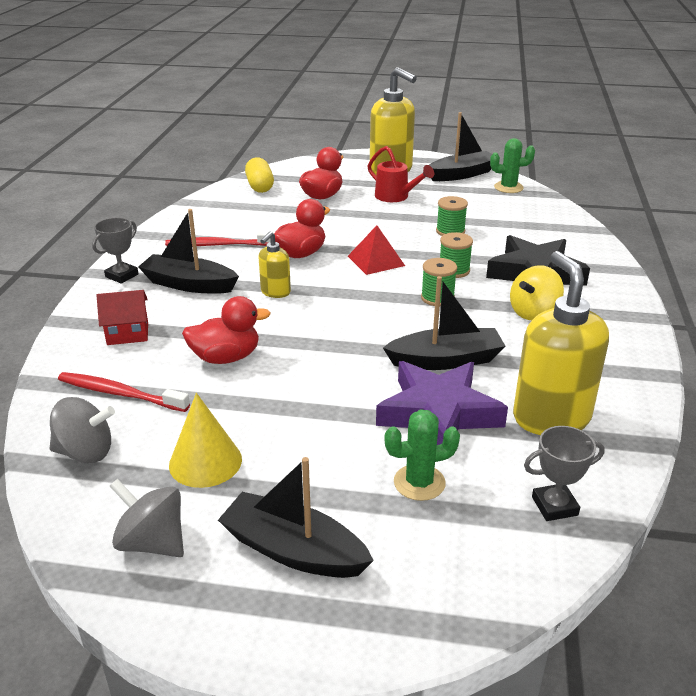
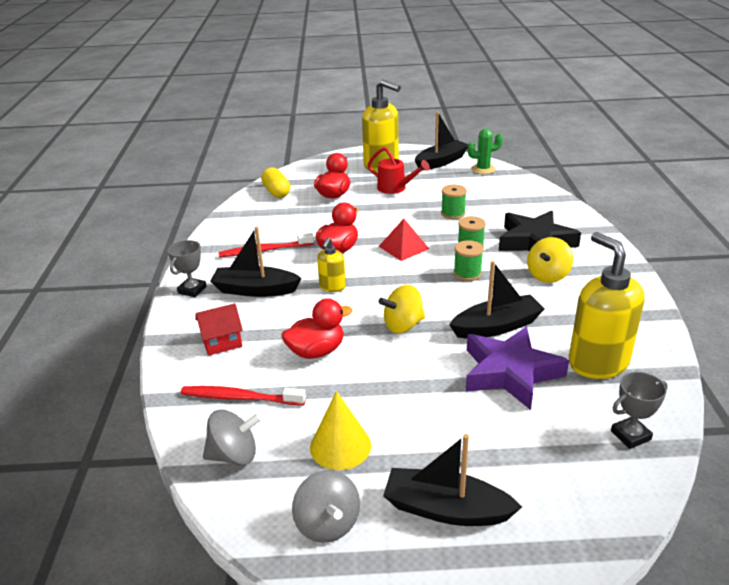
camera: 10 degrees left, 0 degrees up
(152, 542) = (327, 524): grey spinning top -> grey spinning top turned 135 degrees counterclockwise
(336, 344) = (403, 325): none -> yellow spinning top
(419, 483) = (520, 434): green cactus -> none

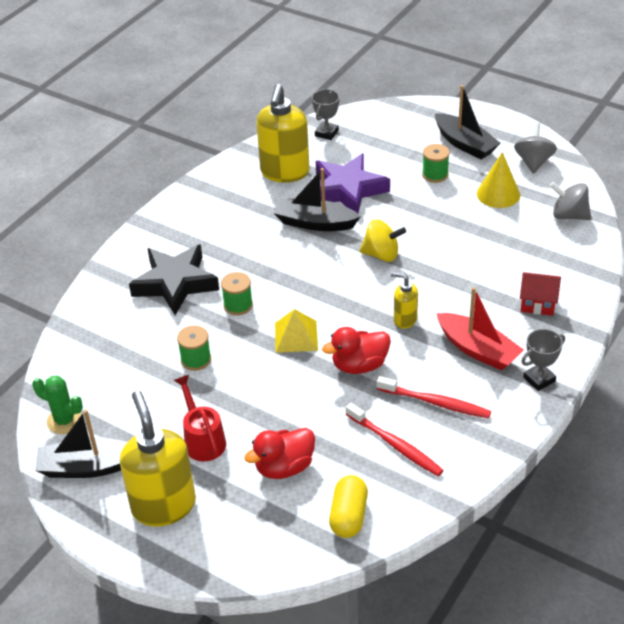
camera: 145 degrees left, 10 degrees up
(240, 397) = (546, 251): red toothbrush -> red toothbrush (395, 445)
(255, 290) = (477, 349): black boat -> red boat
(316, 351) = (466, 262): red duck -> none
(332, 287) = (405, 319): yellow soap dispenser -> yellow soap dispenser turned 120 degrees counterclockwise
(403, 247) = (296, 336): red pyramid -> yellow pyramid
(467, 273) = (276, 278): green spool -> green spool (435, 175)
(548, 275) = (218, 246): yellow spinning top -> none
(630, 435) = (326, 133): grey trophy -> grey trophy turned 75 degrees counterclockwise

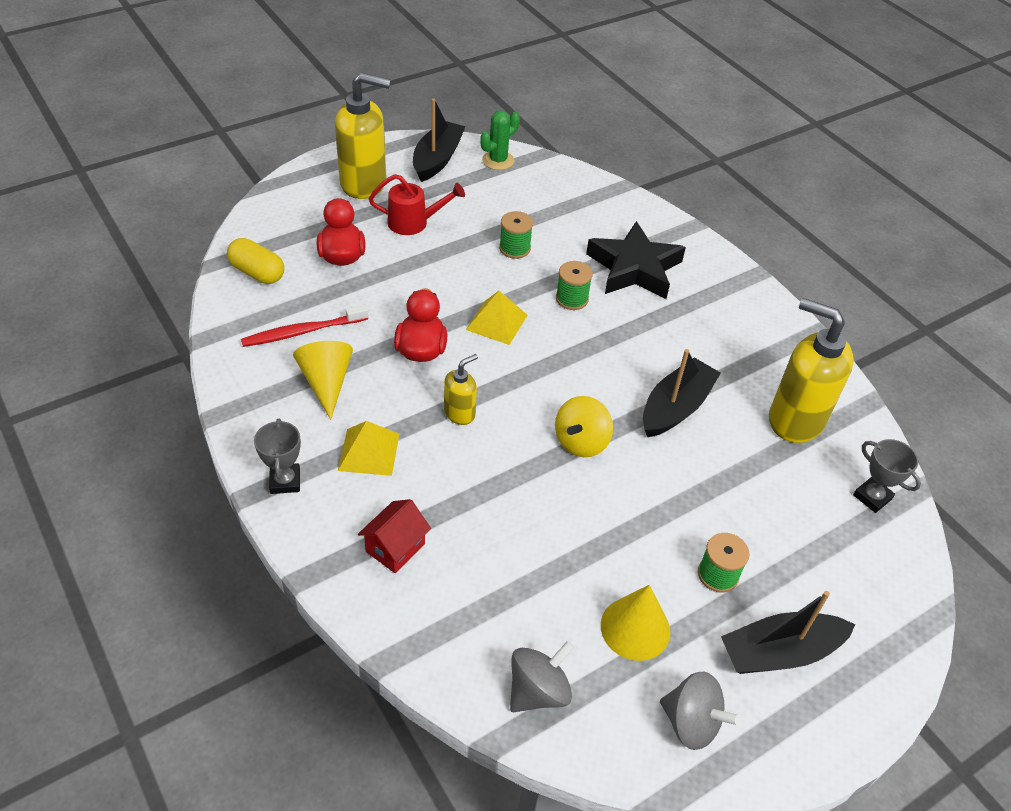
camera: 110 degrees right, 5 degrees up
(347, 190) = (728, 464): purple star -> none
(436, 403) = (326, 383): red toothbrush -> yellow cone
(477, 349) = (369, 452): red boat -> yellow pyramid

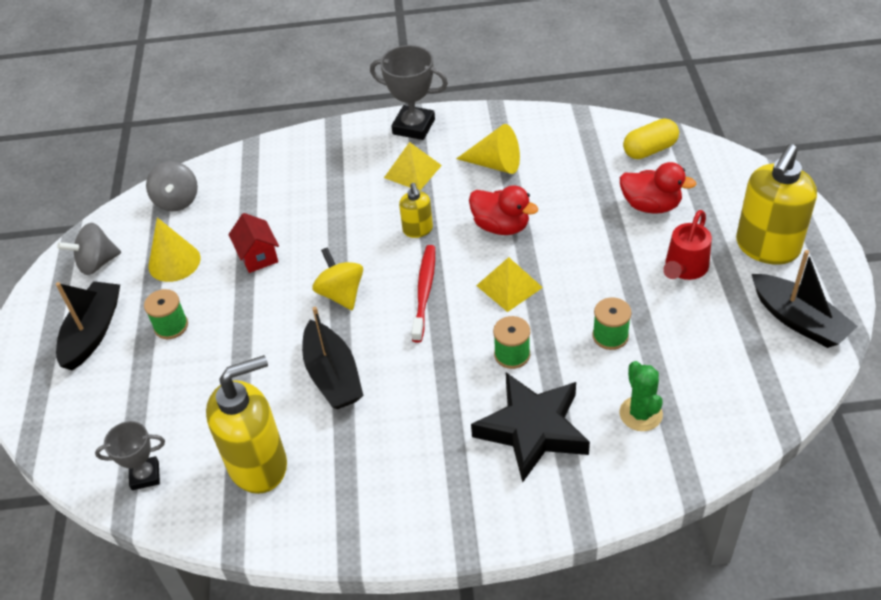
camera: 125 degrees right, 0 degrees up
(285, 481) = (414, 126): grey trophy -> grey trophy, size x1.58
(302, 332) = (560, 162): red toothbrush -> red toothbrush (424, 291)
(395, 547) = (323, 165): red house -> red house (258, 256)
(498, 160) = (781, 376): green cactus -> green cactus (640, 414)

